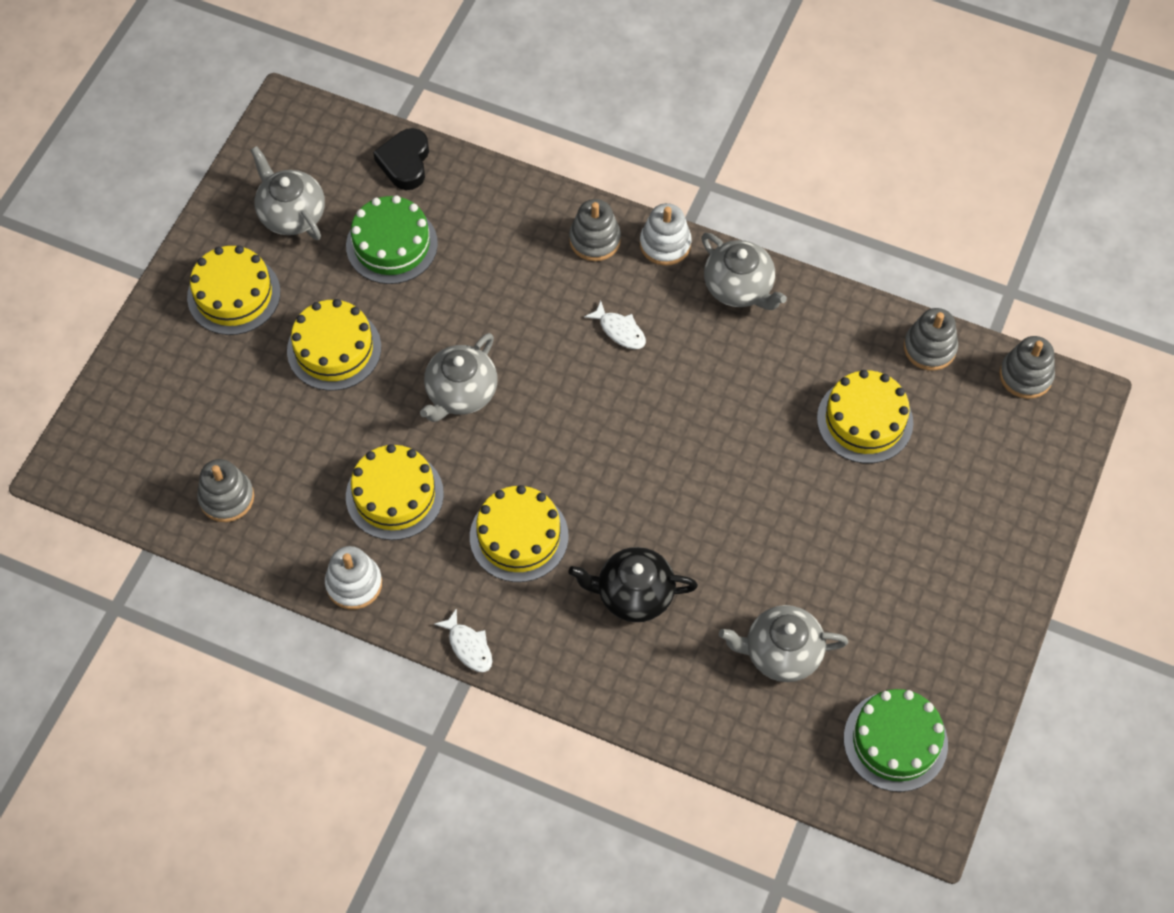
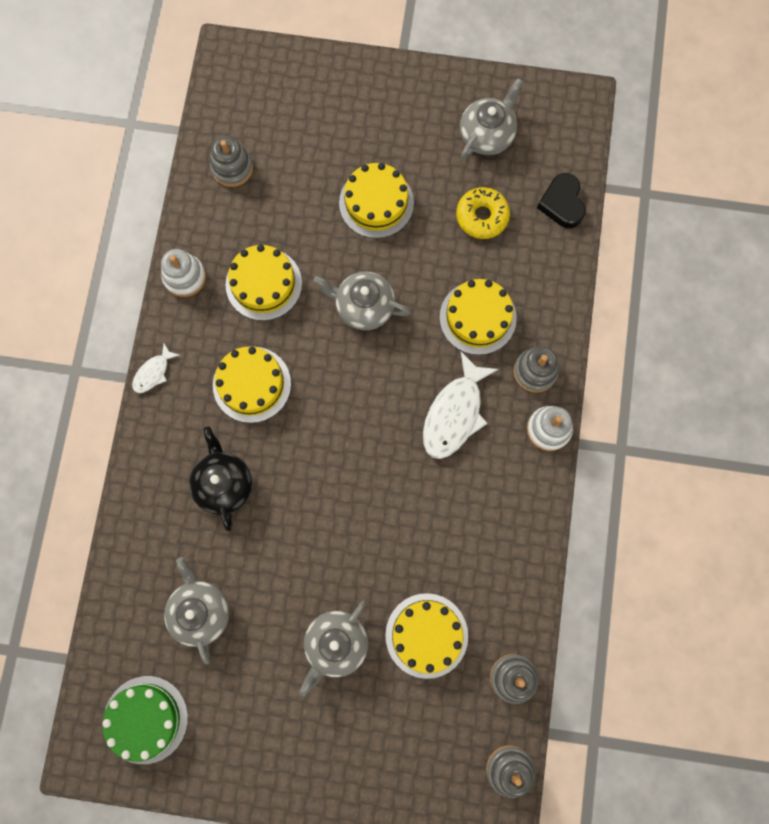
camera: 75 degrees right, 15 degrees up
(234, 294) = (403, 117): yellow cake -> yellow cake (477, 317)
(392, 245) = (482, 216): green cake -> yellow donut
(405, 162) = (562, 203): black heart -> black heart turned 90 degrees counterclockwise
(620, 330) = (454, 413): white fish -> white fish, size x1.94
(739, 287) = (525, 501): grey teapot -> grey teapot (336, 644)

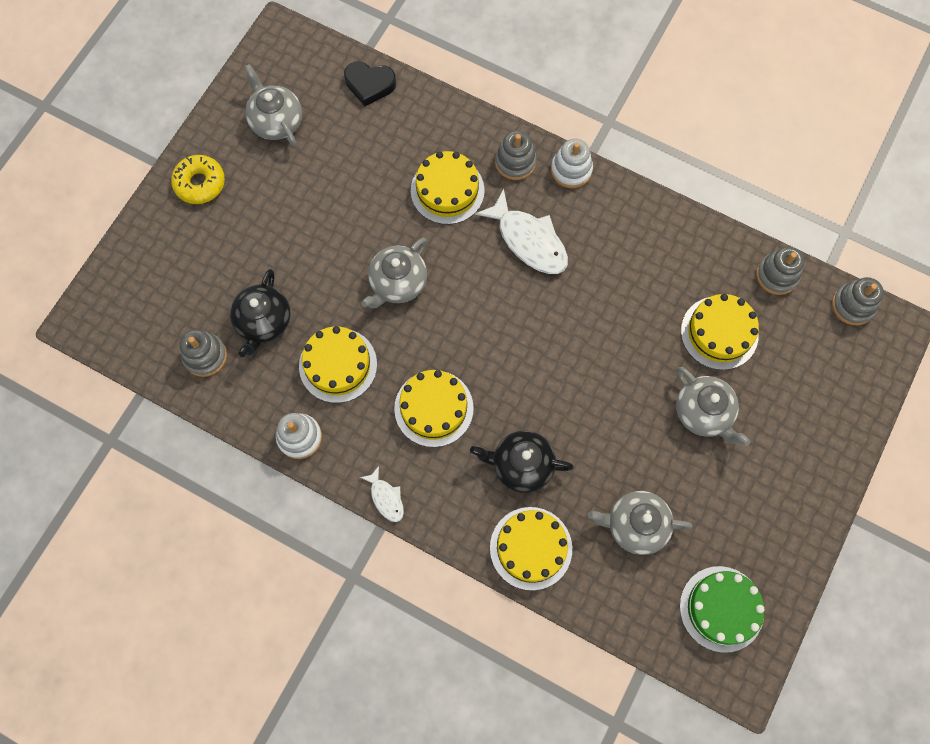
camera: 70 degrees left, 5 degrees down
(282, 204) = (263, 322): none -> black teapot
(376, 203) = (300, 238): yellow cake -> yellow cake (531, 548)
(482, 216) = (353, 153): yellow donut -> yellow donut (200, 183)

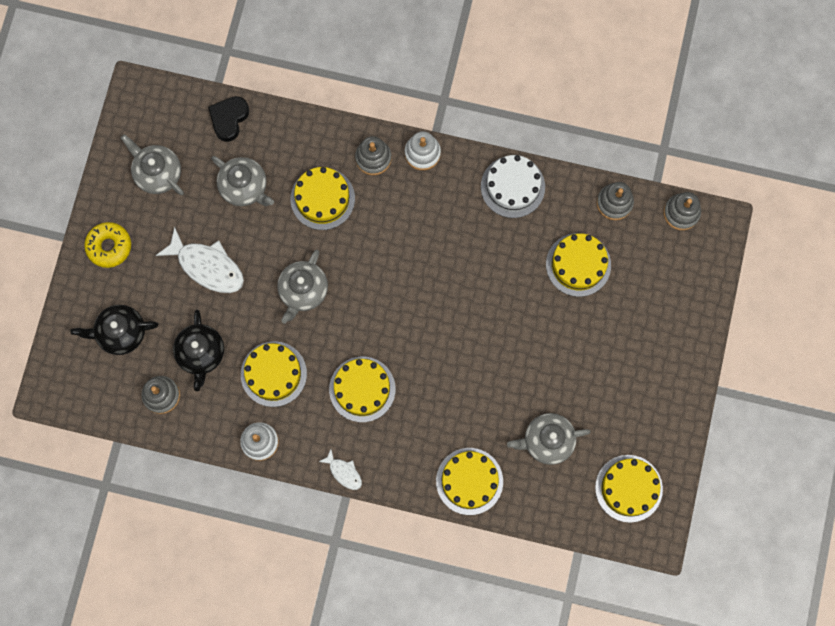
camera: 15 degrees left, 5 degrees up
(370, 85) = (229, 119): black heart -> black heart turned 120 degrees clockwise
(521, 465) = (445, 417): black teapot -> black teapot (121, 333)
(529, 240) = (402, 225): white fish -> white fish (207, 266)
(664, 229) = (512, 186): none -> white cake
(703, 412) = (580, 335): grey teapot -> grey teapot (244, 187)
(721, 608) = (628, 488): green cake -> yellow cake

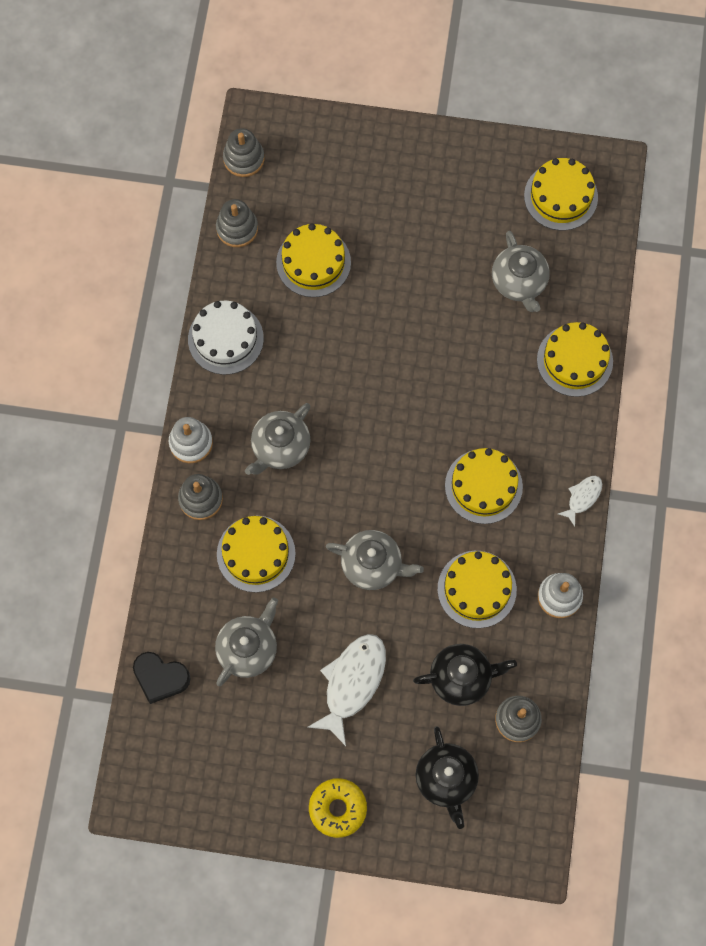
camera: 95 degrees left, 5 degrees down
(157, 173) = (237, 759): grey teapot -> grey teapot (280, 447)

